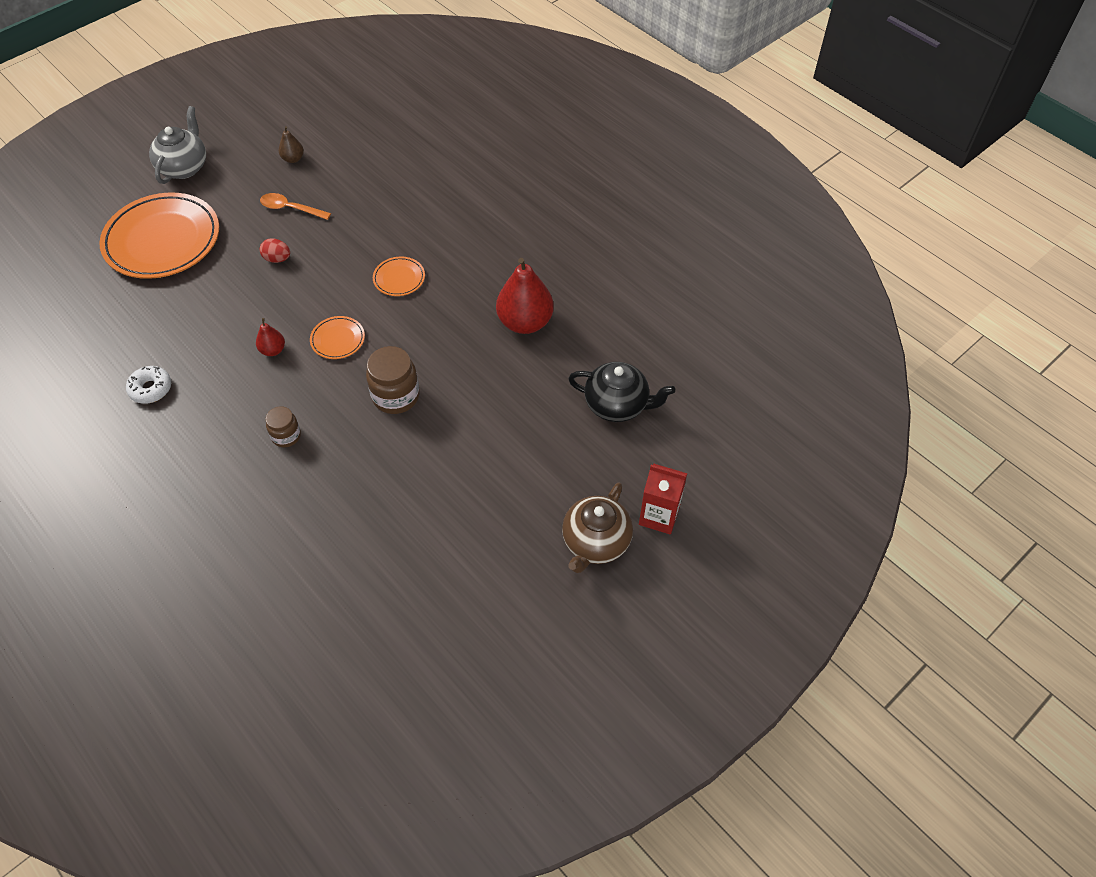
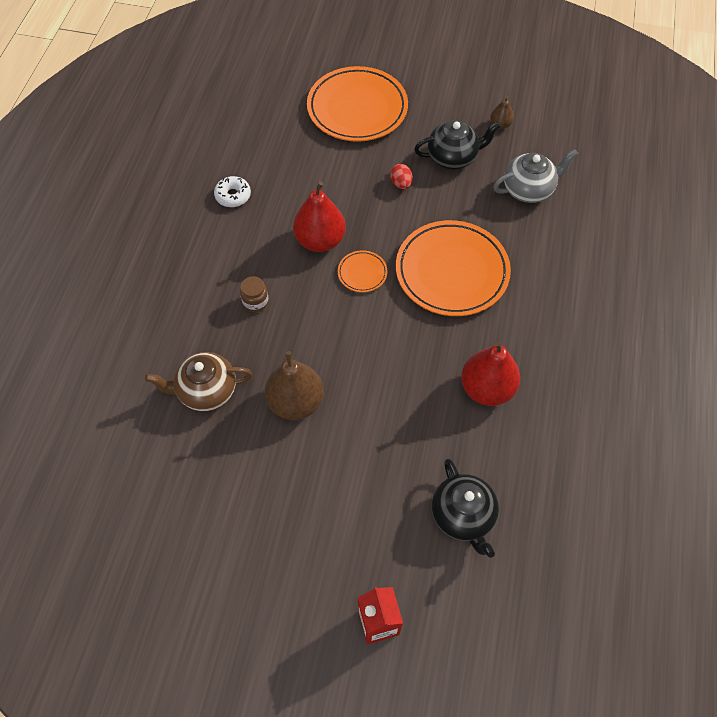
camera: 55 degrees right, 5 degrees up
(184, 167) = (430, 71): grey teapot -> grey teapot (529, 190)
(273, 350) = (320, 240): red pear -> red pear, size x2.05
(291, 209) = (453, 157): orange spoon -> black teapot
(396, 396) = (343, 347): brown jar -> none
(399, 278) = (452, 271): orange plate -> orange plate, size x2.29
(416, 462) = (296, 402): none -> brown pear
(595, 542) = (317, 586): brown teapot -> brown teapot (206, 391)

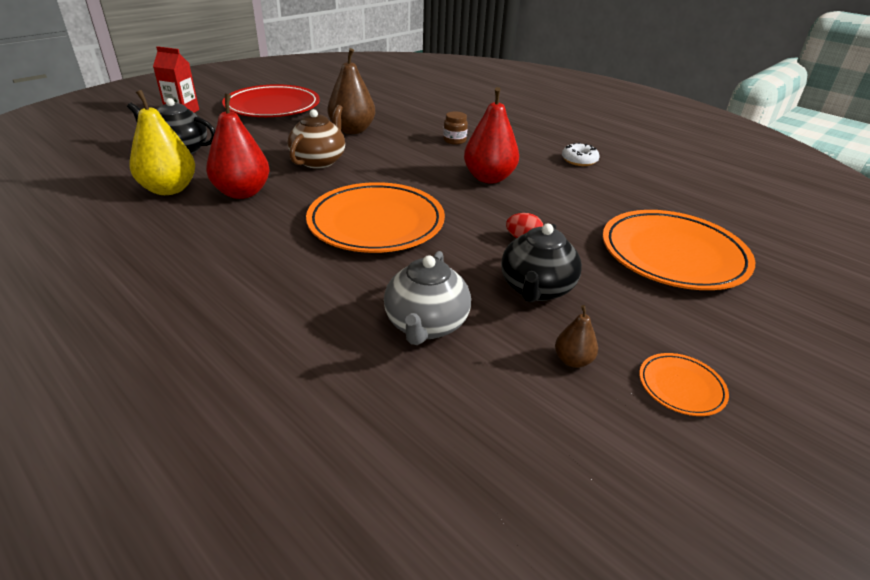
camera: 120 degrees right, 25 degrees down
(206, 391) = (402, 112): brown teapot -> brown teapot (319, 161)
(287, 536) = (272, 107): none -> red plate
(362, 273) = (431, 183): orange plate -> orange plate (681, 387)
(528, 446) = (169, 189): none -> yellow pear

